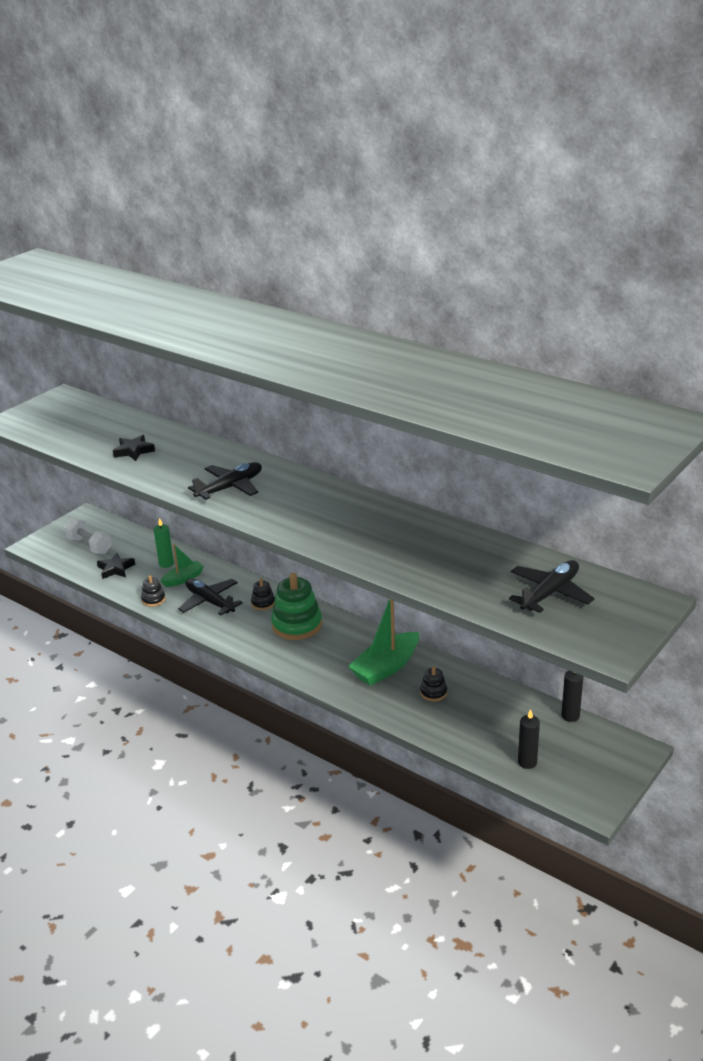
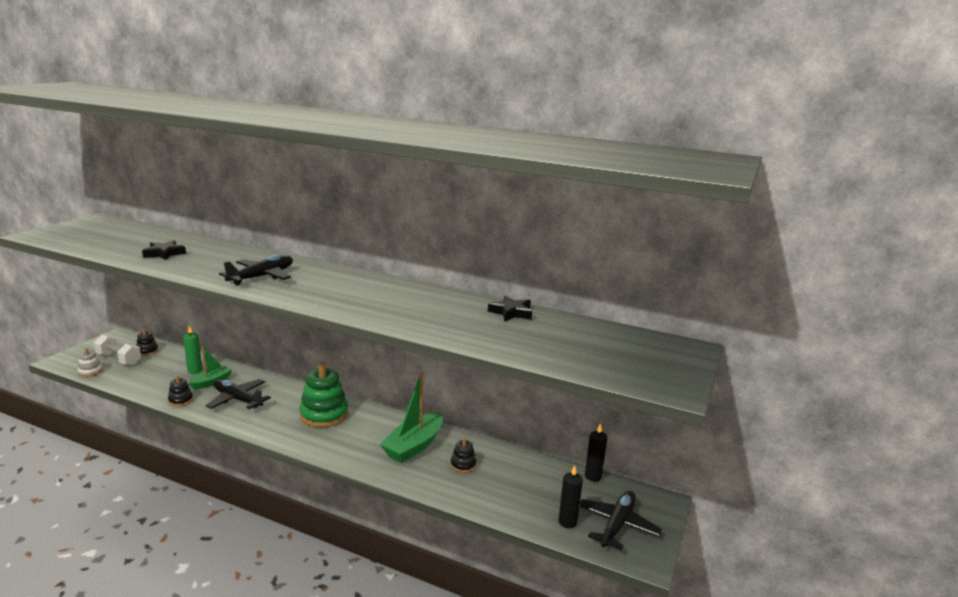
camera: 15 degrees left, 10 degrees down
(64, 560) = (90, 372): none -> white stacking toy
(115, 569) = (143, 377): black star -> black star (511, 312)
(263, 603) = (290, 398): black stacking toy -> black stacking toy (147, 351)
(550, 593) = (592, 345): black plane -> black plane (617, 525)

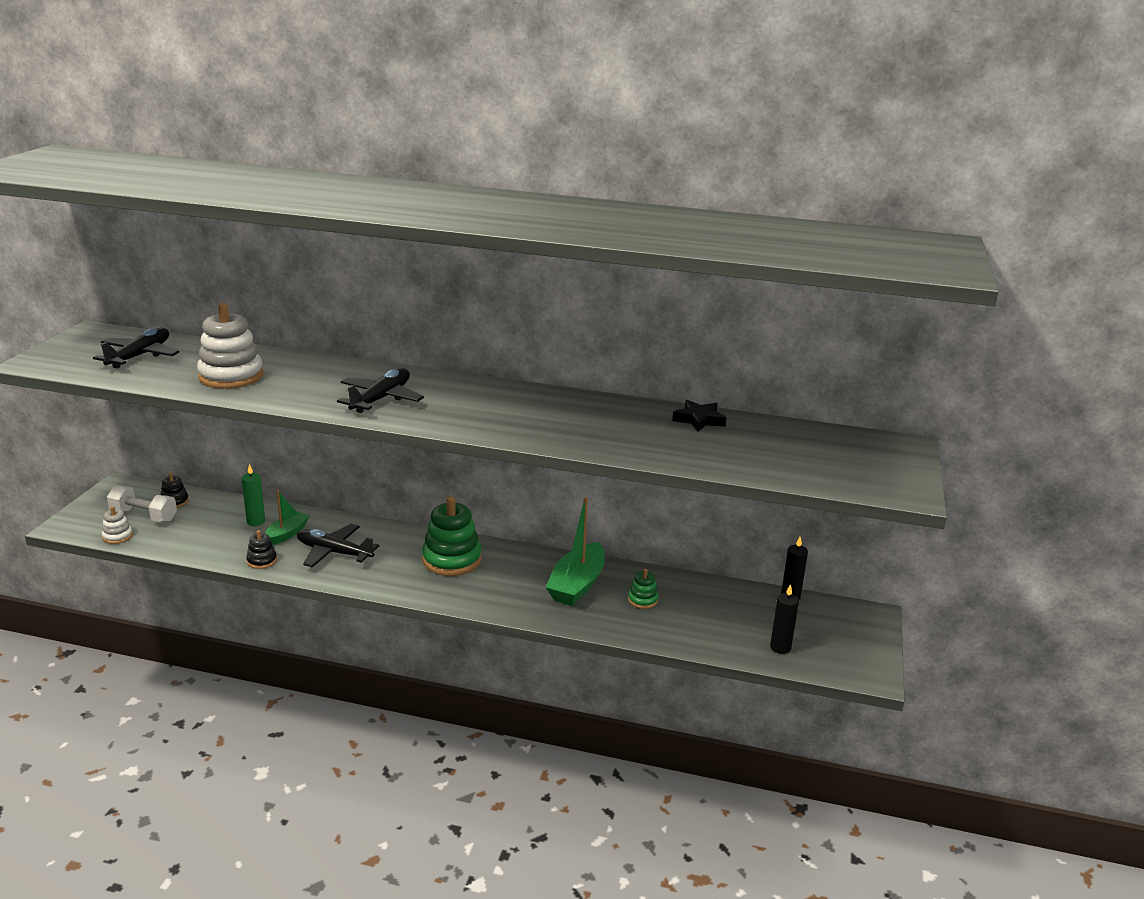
camera: 10 degrees left, 5 degrees up
(164, 253) = (231, 376): black star -> white stacking toy
(463, 465) = (642, 600): black stacking toy -> green stacking toy
(617, 525) = (833, 644): black plane -> black plane (140, 356)

